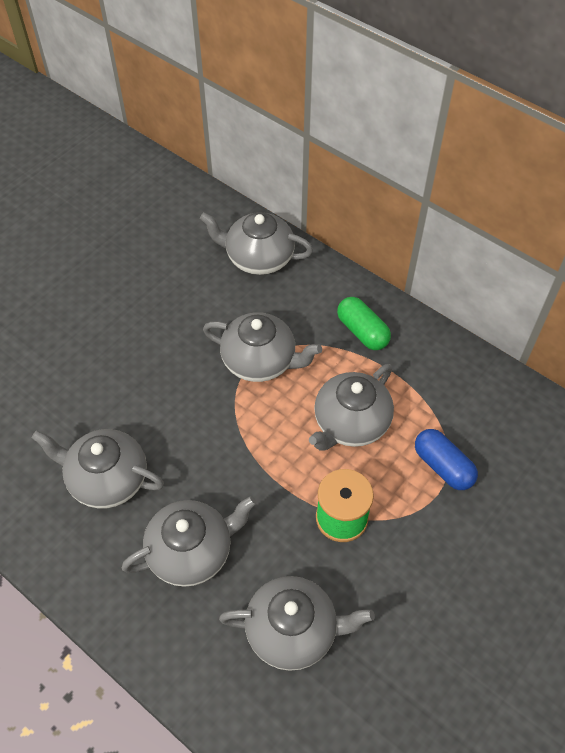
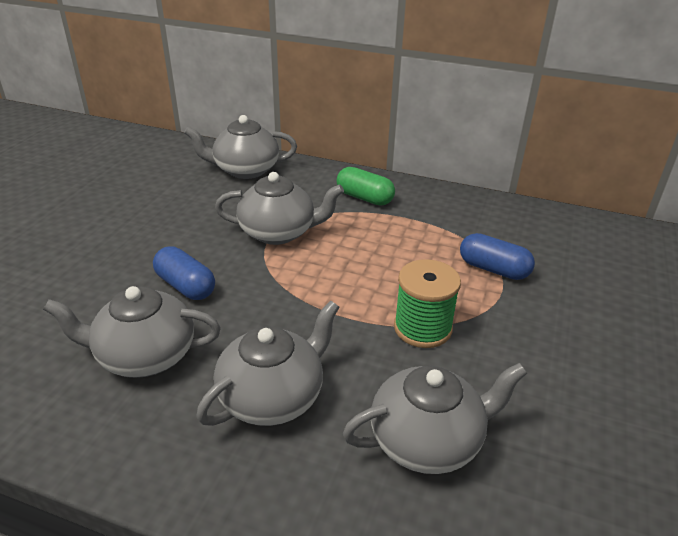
camera: 20 degrees left, 20 degrees down
(158, 409) = (186, 286): none -> blue capsule
(350, 423) = (389, 257): grey teapot -> none

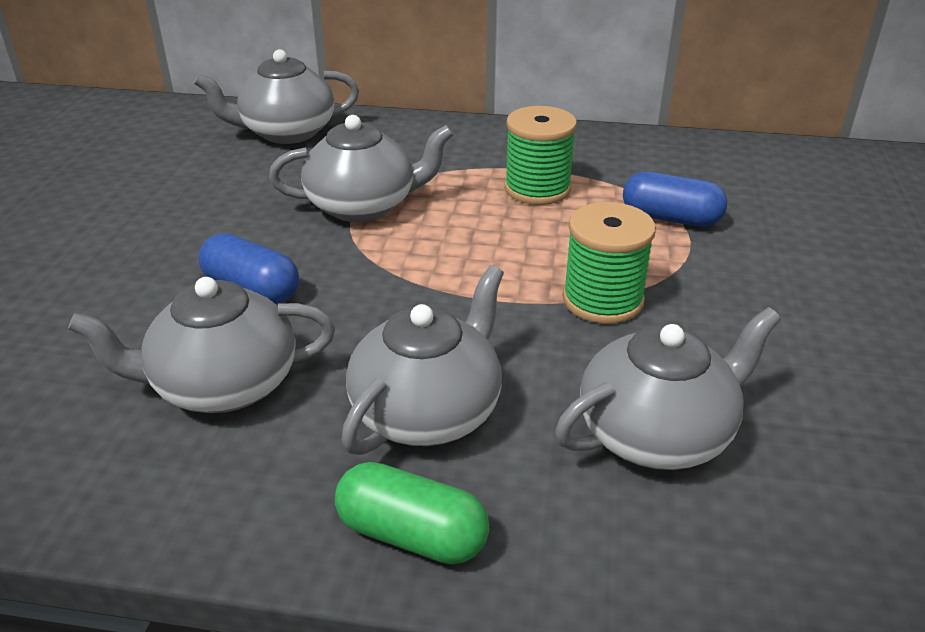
camera: 10 degrees left, 0 degrees up
(364, 198) = (468, 151): green capsule -> green capsule (412, 534)
(404, 233) = (537, 189): none -> green spool

